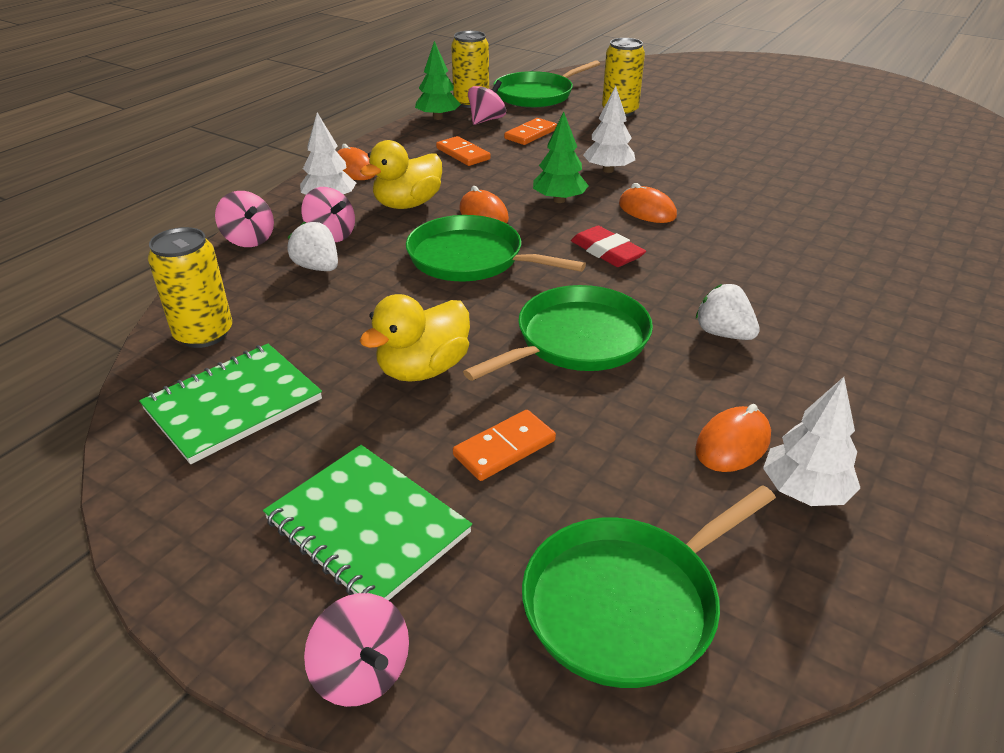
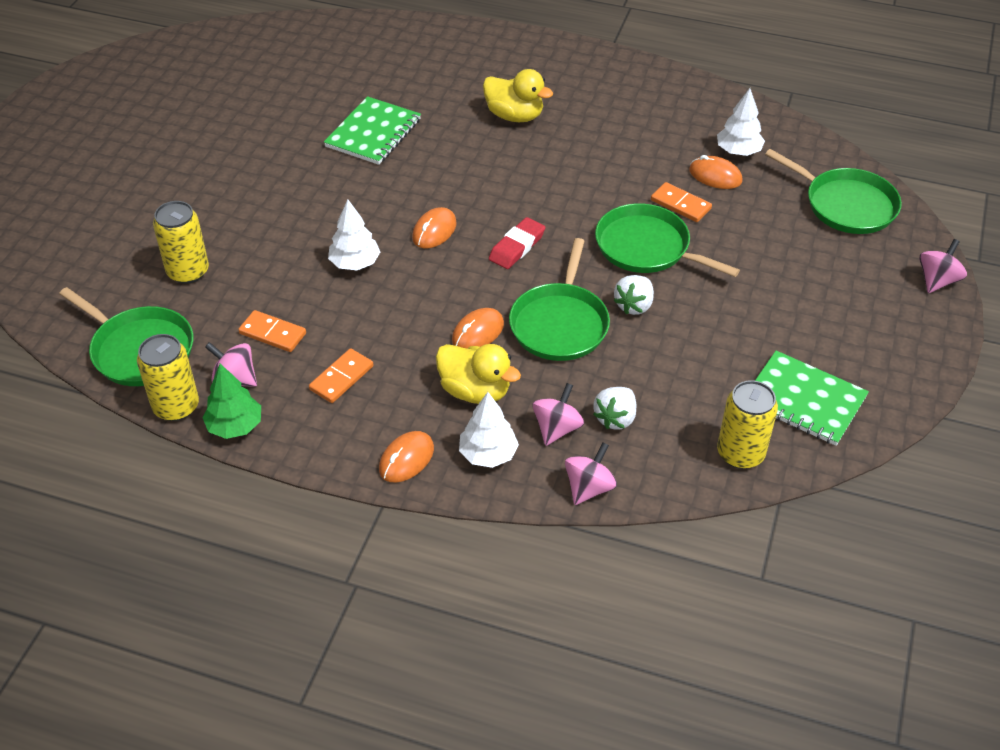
camera: 105 degrees left, 10 degrees up
(367, 526) = (859, 303): green notebook -> green notebook (373, 133)
(423, 369) = (717, 315): yellow duck -> yellow duck (514, 116)
(504, 448) = (770, 262): orange domino -> orange domino (680, 204)
(559, 200) = (432, 287): green tree -> none
(723, 334) = (606, 182): white strawberry -> white strawberry (634, 305)

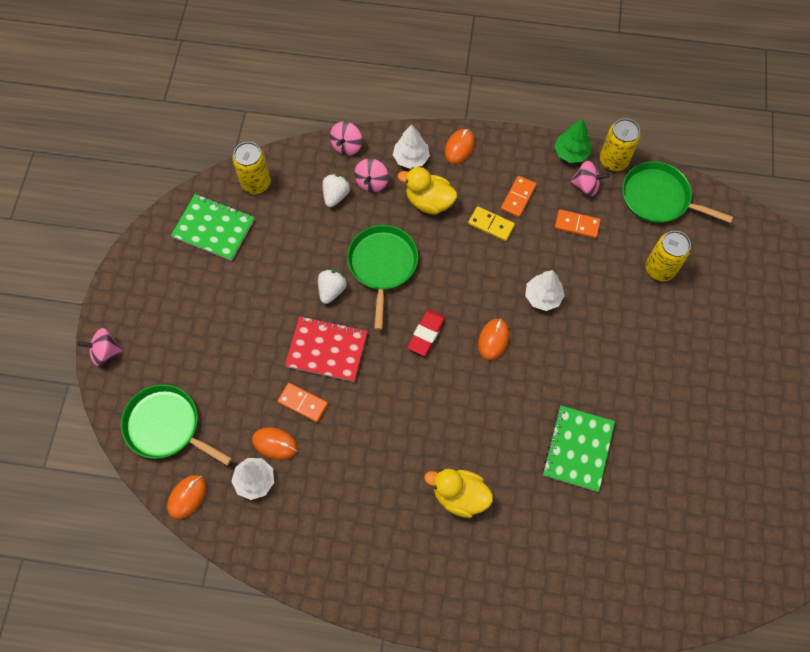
camera: 170 degrees right, 20 degrees up
(394, 350) = (491, 225): none -> yellow domino
(478, 332) = (438, 248): orange mouse -> orange mouse (187, 497)
(647, 247) = (327, 350): green pan -> red notebook
(937, 281) = (105, 352): pink spinning top -> pink spinning top turned 60 degrees clockwise

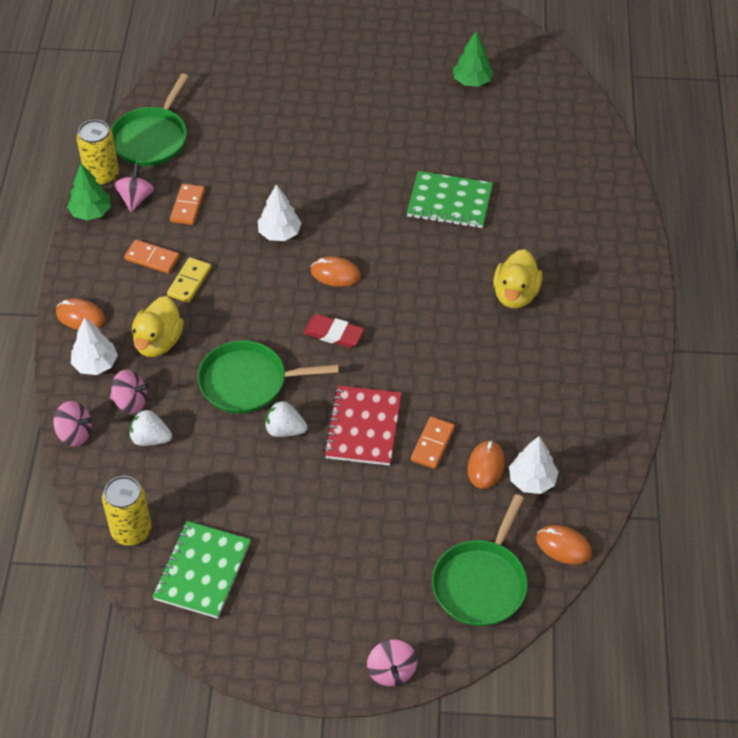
camera: 95 degrees left, 15 degrees down
(660, 269) = (239, 138): yellow can -> none
(748, 491) = (472, 81): none -> green tree

